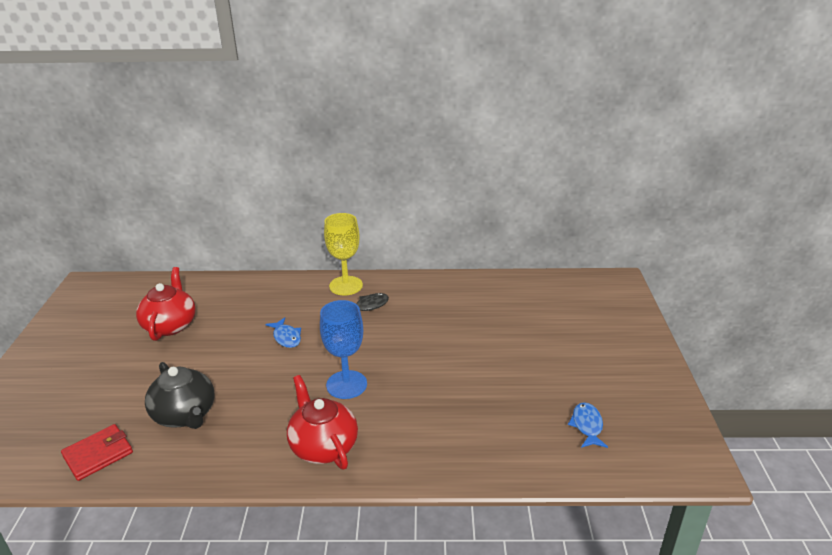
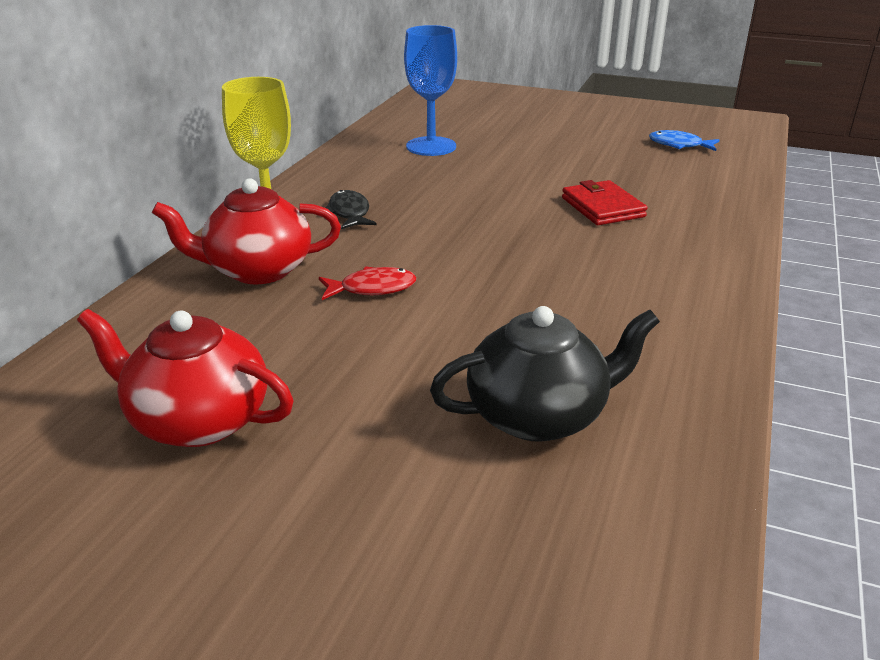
camera: 70 degrees left, 0 degrees up
(98, 454) = (622, 547): red wallet -> red wallet (602, 207)
(286, 337) = (372, 288): blue fish -> red fish
(323, 446) = (669, 289): red teapot -> red teapot (257, 270)
(346, 384) = (537, 255): blue goblet -> blue goblet (431, 146)

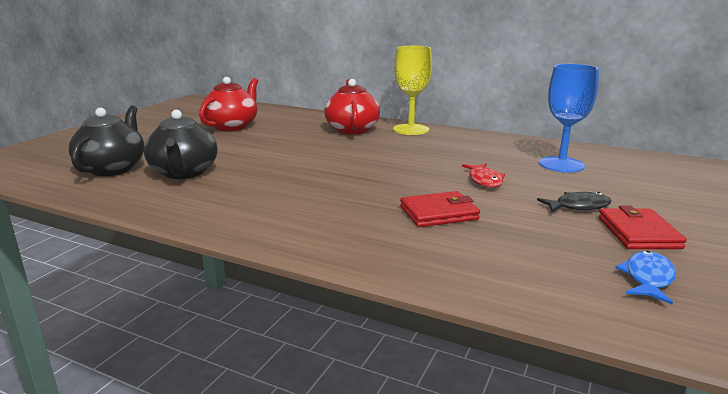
camera: 95 degrees right, 10 degrees down
(349, 213) = (423, 143): black fish -> black fish (578, 206)
(372, 288) = (323, 148): red fish -> red fish (484, 180)
(544, 532) = (112, 168): none -> black teapot
(599, 138) = (638, 233): none -> red wallet

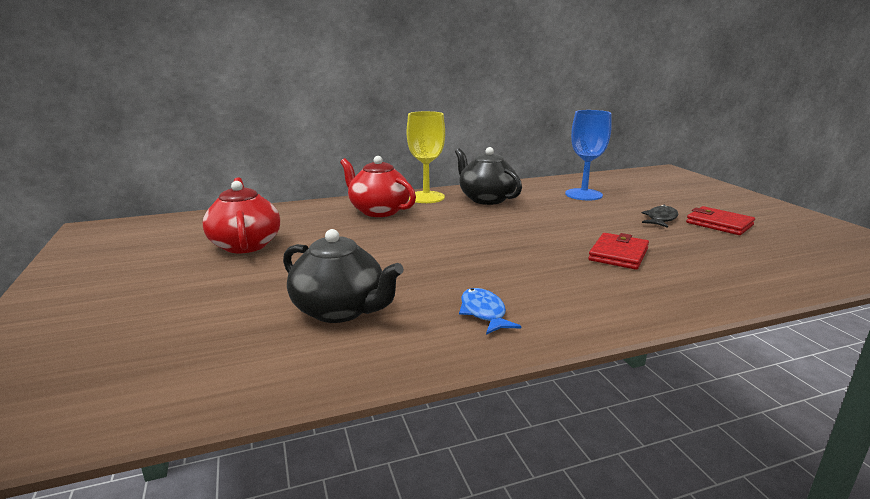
camera: 45 degrees left, 0 degrees up
(112, 168) = (234, 344): black teapot -> black teapot (486, 199)
(484, 180) = (577, 221): red fish -> none
(648, 278) = (784, 248): blue fish -> blue fish (484, 313)

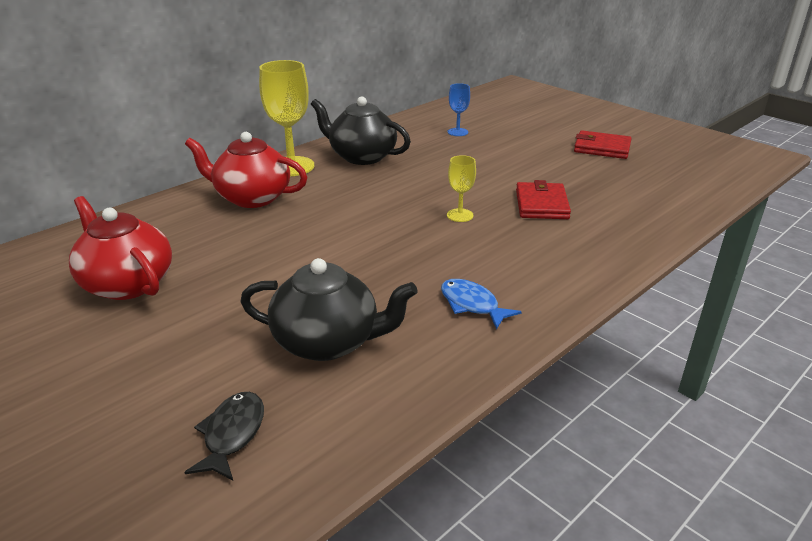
camera: 25 degrees left, 10 degrees up
(533, 249) = (460, 215): none -> yellow goblet
(583, 194) = (457, 132): blue goblet -> blue goblet, size x0.52
(661, 219) = (550, 152): black fish -> black fish (232, 434)

